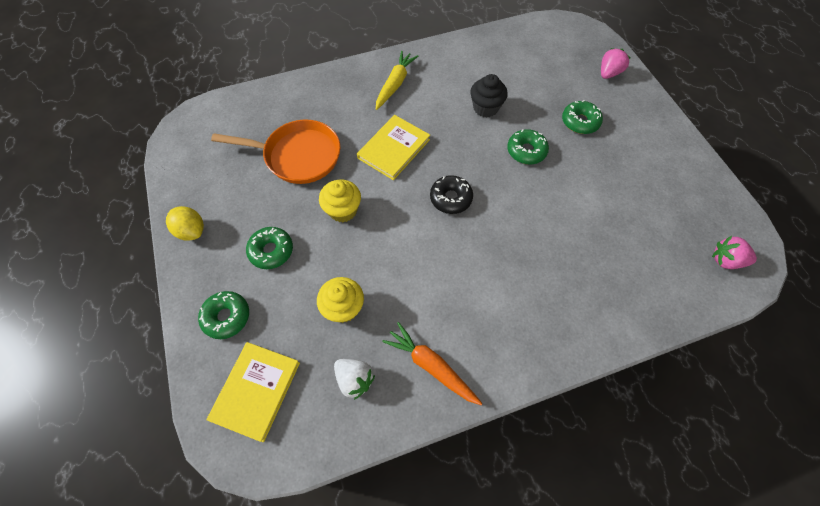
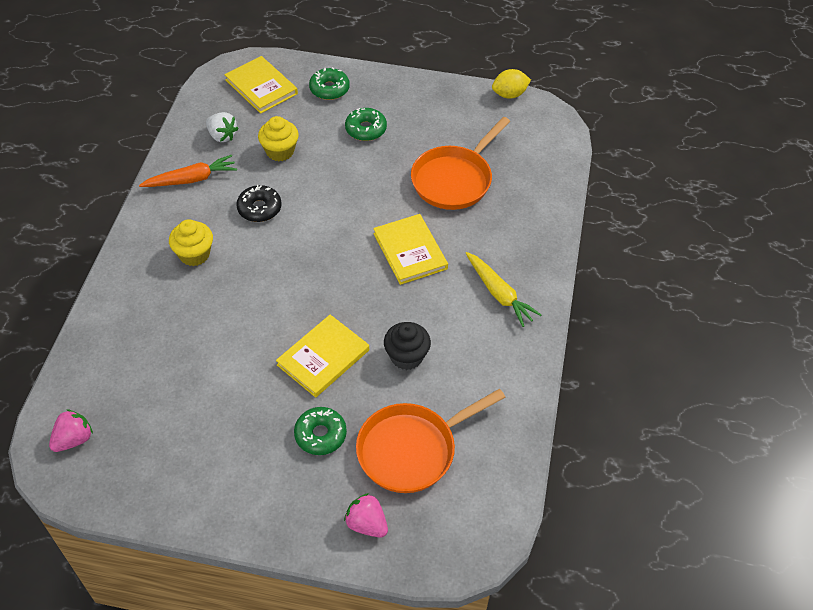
camera: 120 degrees right, 10 degrees down
(192, 231) = (423, 91): yellow lemon -> yellow lemon (509, 94)
(343, 210) = (369, 186): yellow cupcake -> yellow cupcake (194, 254)
(354, 379) = (222, 136): white strawberry -> white strawberry turned 120 degrees counterclockwise
(450, 198) = (319, 265): black donut -> black donut (259, 208)
(526, 151) = (323, 357): green donut -> yellow book
(546, 75) = (412, 449): none -> orange pan
(608, 73) = (367, 524): pink strawberry -> pink strawberry turned 150 degrees clockwise

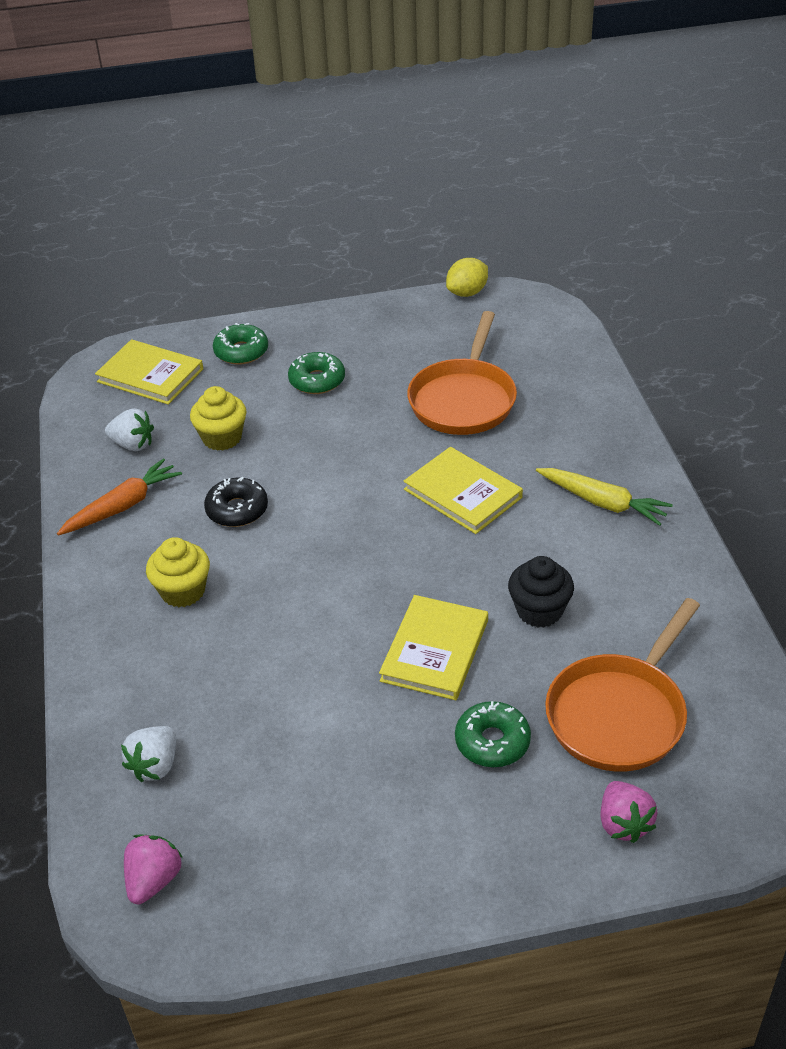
camera: 20 degrees left, 10 degrees down
(114, 366) = (155, 765): none -> white strawberry
(367, 524) = (623, 823): pink strawberry -> pink strawberry turned 120 degrees counterclockwise

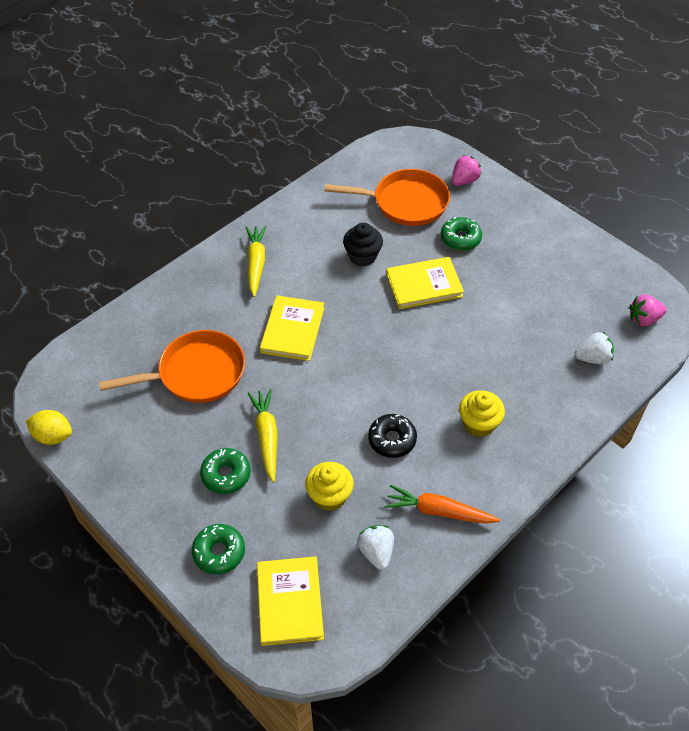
camera: 125 degrees left, 10 degrees up
(333, 421) = (267, 437): none -> yellow carrot

